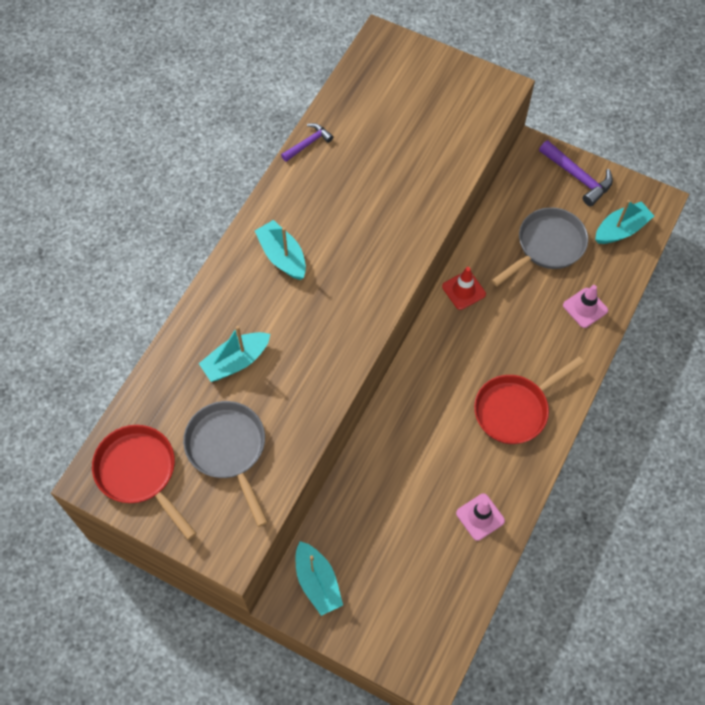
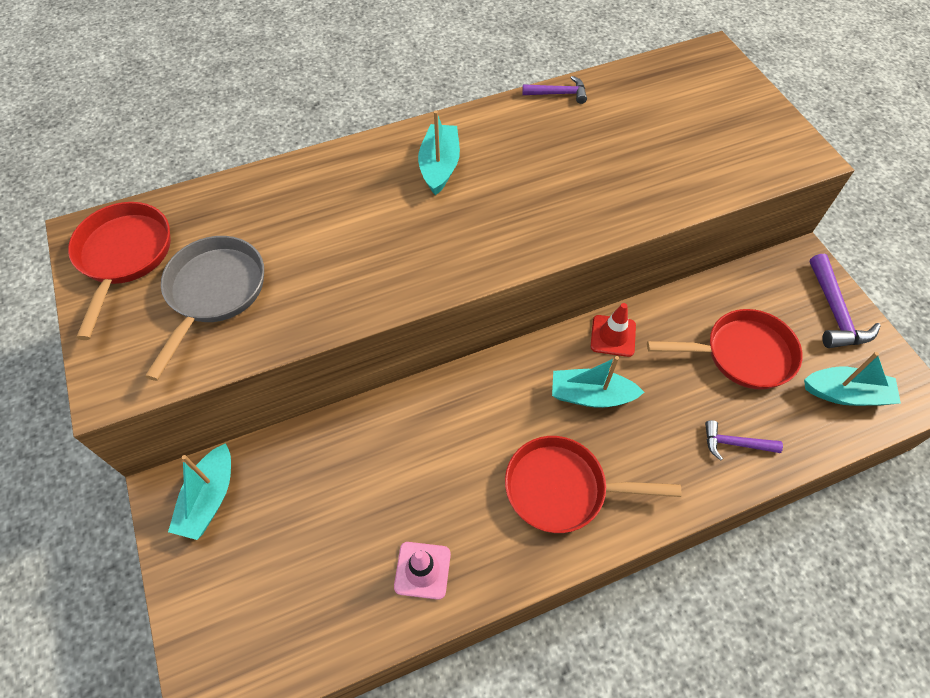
camera: 40 degrees right, 5 degrees down
(236, 361) = (304, 223): turquoise boat -> turquoise boat (591, 395)
(547, 246) = (742, 354): grey pan -> red pan
(585, 308) = (734, 443): pink traffic cone -> purple hammer

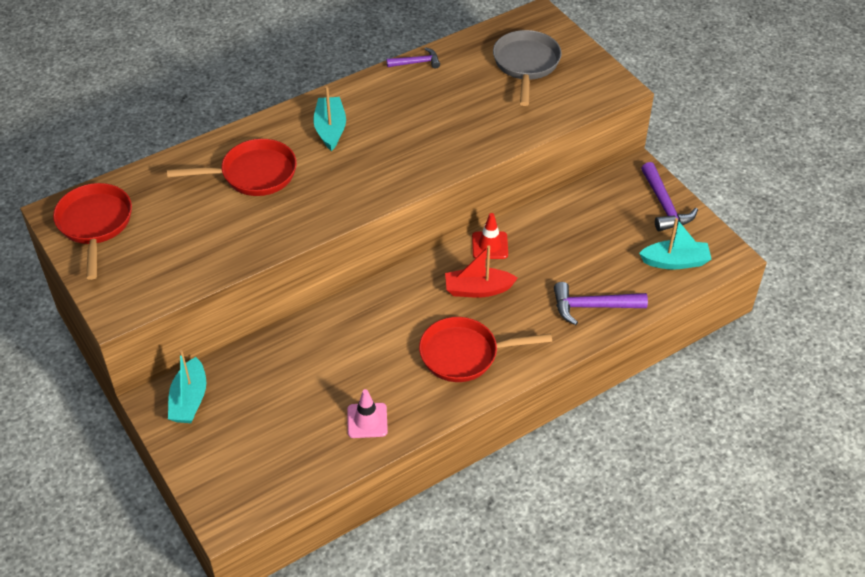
camera: 10 degrees left, 10 degrees down
(214, 292) = (175, 240): grey pan -> grey pan (526, 65)
(591, 395) = (478, 289): turquoise boat -> red boat
(734, 443) = (592, 306): purple hammer -> purple hammer, size x1.60
(742, 354) = (593, 245): red pan -> red pan (253, 174)

